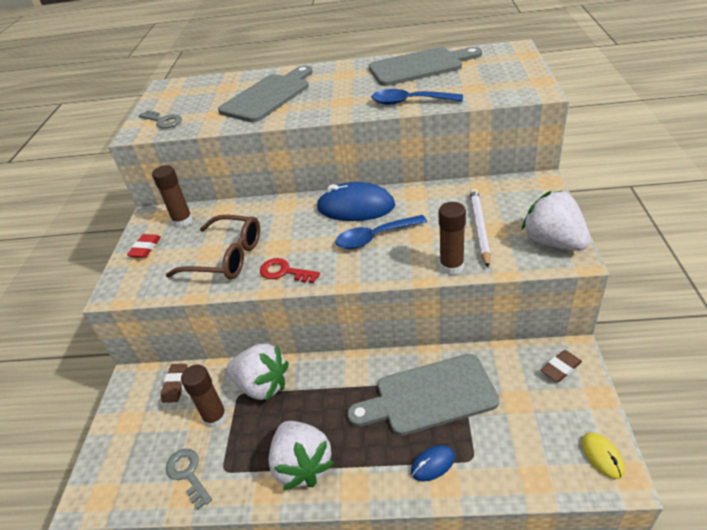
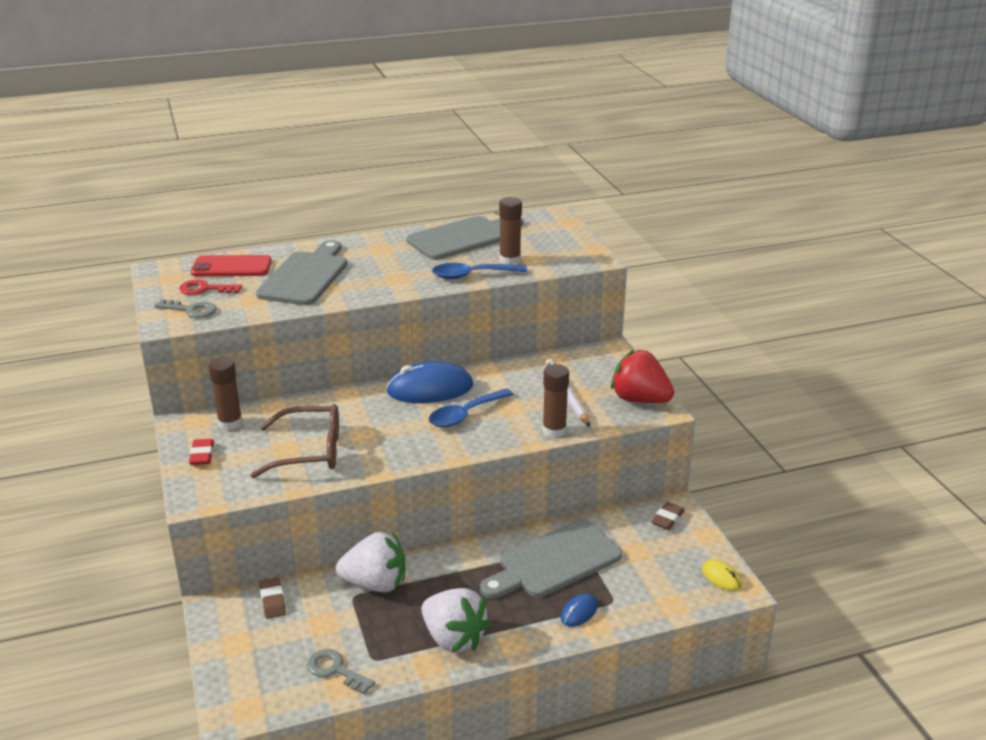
camera: 25 degrees left, 10 degrees down
(215, 417) = (338, 620): brown glue stick -> brown glue stick (510, 260)
(218, 86) = (231, 267): none -> red phone
(284, 272) = (385, 456): red key -> red key (205, 289)
(553, 242) = (639, 399): white strawberry -> red strawberry

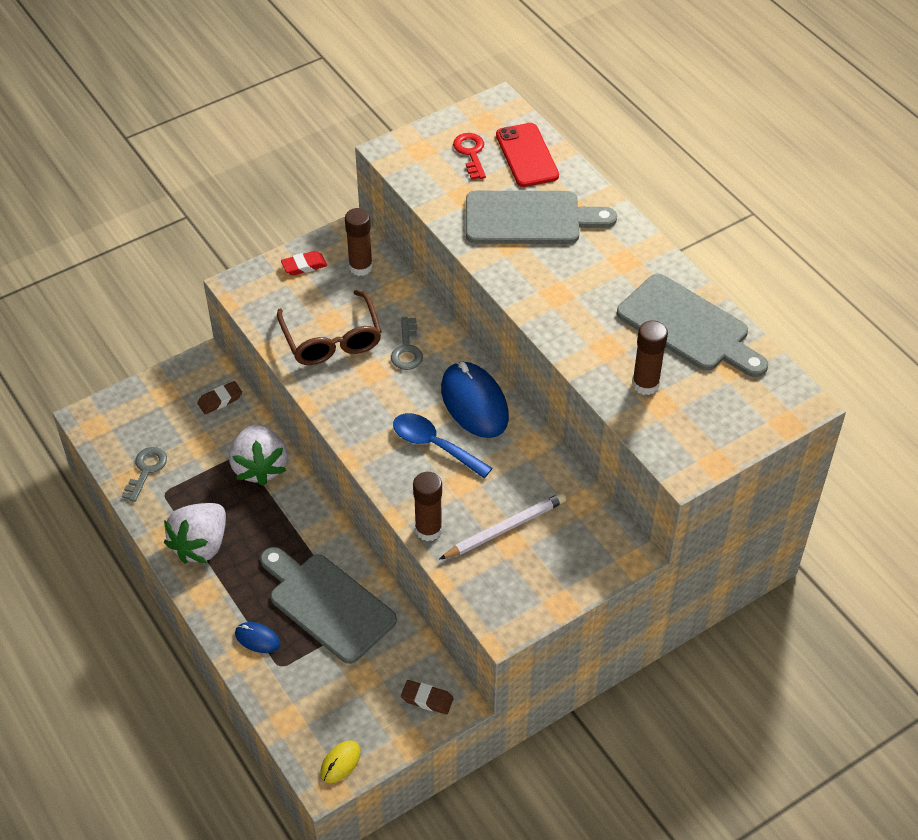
camera: 75 degrees right, 20 degrees up
(191, 310) = (424, 158): grey key -> grey key (407, 349)
(472, 275) = (590, 358): blue spoon -> none
(639, 399) = (519, 602): red strawberry -> none

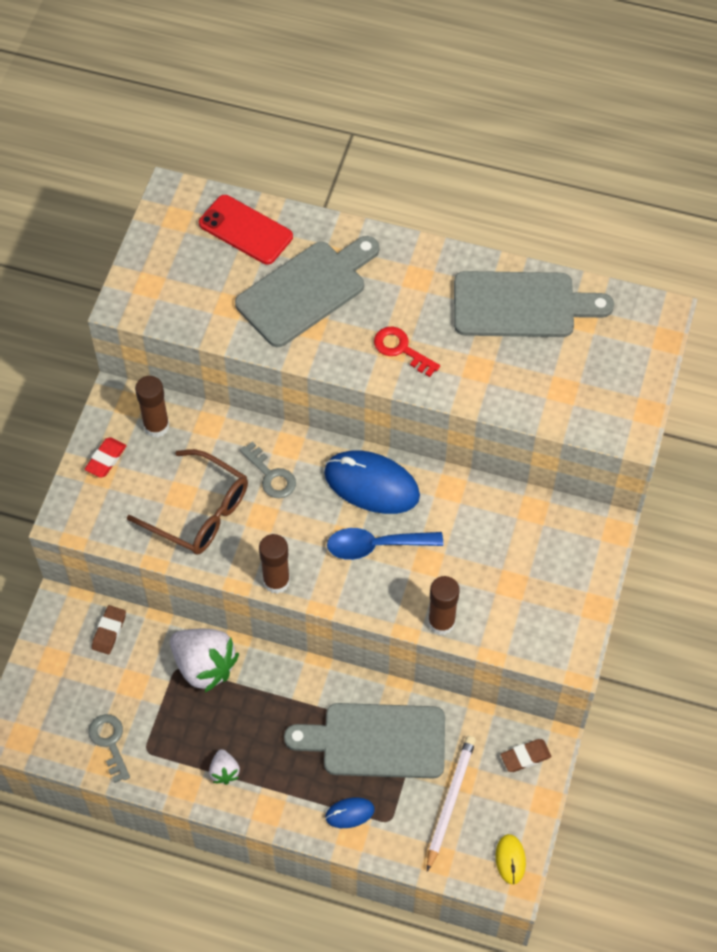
camera: 40 degrees left, 10 degrees up
(201, 545) = (224, 771): white strawberry -> white strawberry, size x0.49
(471, 153) = (196, 259): red key -> red key (401, 349)
(505, 528) = (498, 576): white pencil -> white pencil (450, 801)
(645, 384) = (536, 380): brown glue stick -> brown glue stick (276, 581)

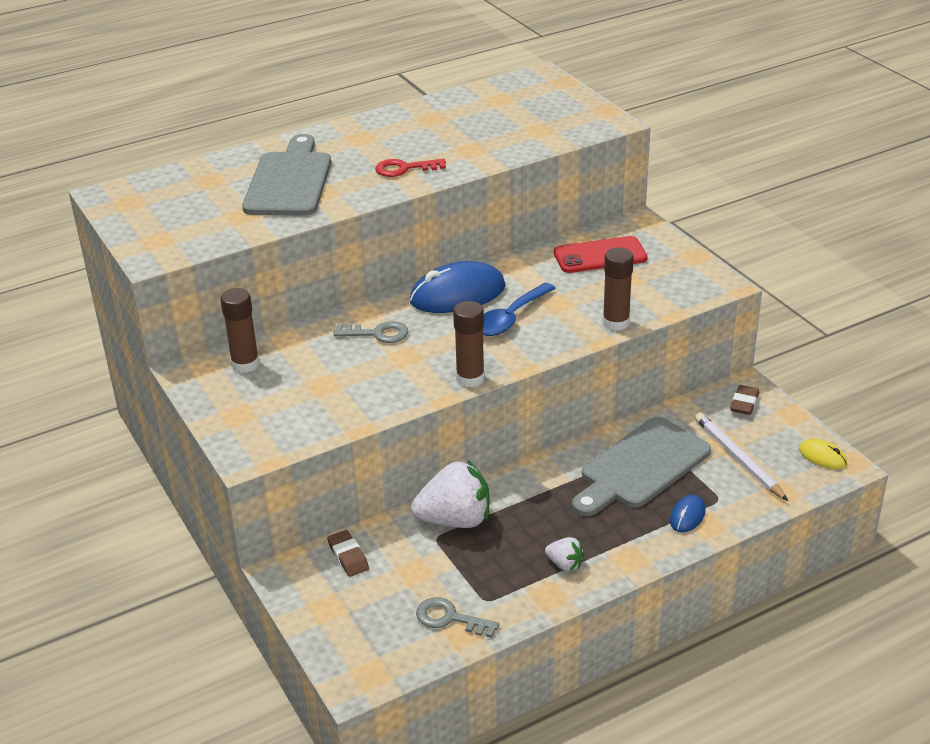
camera: 45 degrees left, 25 degrees down
(106, 459) = (230, 405): red eraser -> none
(199, 512) = (353, 383): brown glasses -> none
(245, 230) = (195, 180): red phone -> red phone (600, 256)
(521, 305) = (450, 113): grey cutting board -> none

